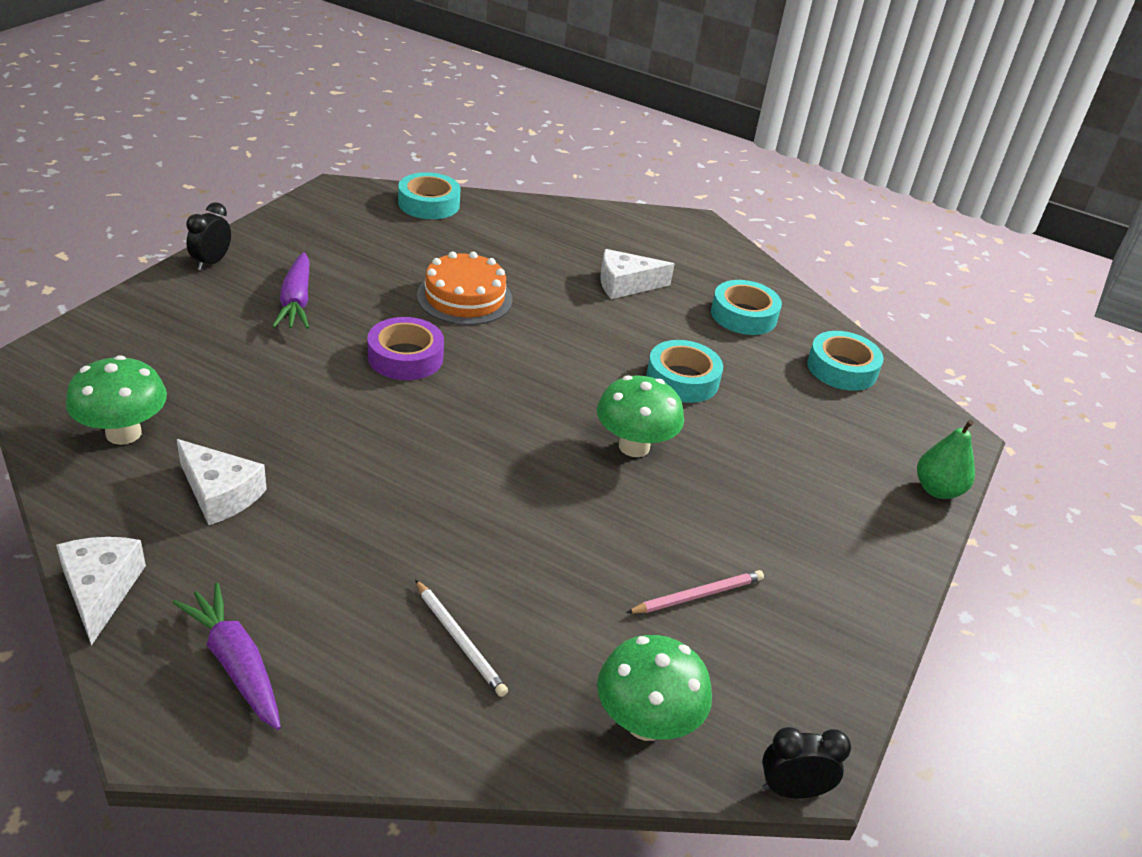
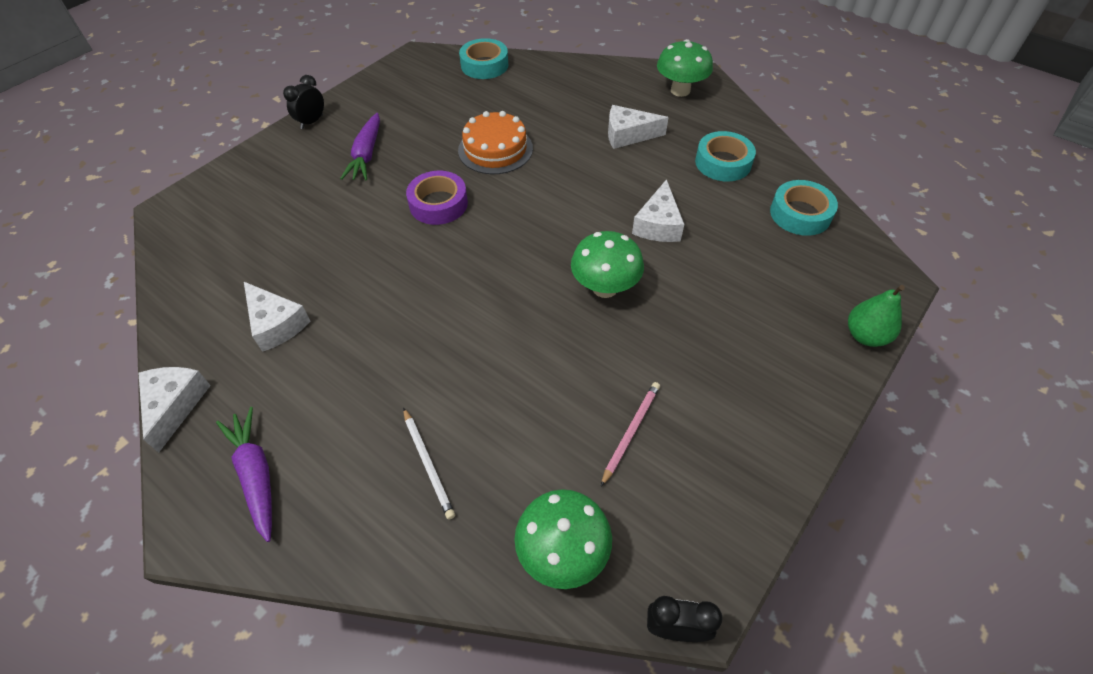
camera: 15 degrees right, 15 degrees up
(123, 433) = (219, 270): green mushroom -> green mushroom (680, 90)
(682, 379) = (658, 224): turquoise tape -> white cheese
(698, 595) = (631, 432): pink pencil -> pink pencil turned 45 degrees counterclockwise

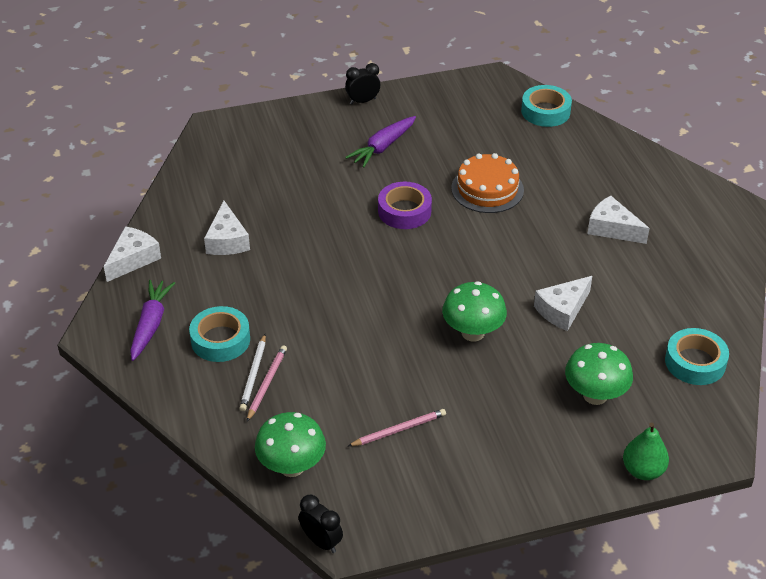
camera: 35 degrees right, 10 degrees down
(451, 466) = (267, 384): none -> pink pencil
(680, 90) = (703, 212): green mushroom -> green mushroom (595, 395)
(723, 163) = (673, 290): turquoise tape -> turquoise tape (220, 340)

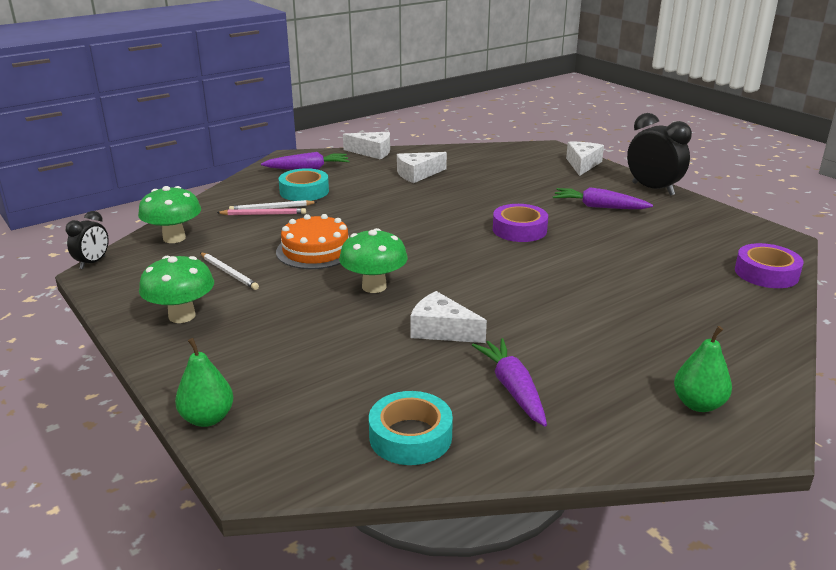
camera: 70 degrees right, 15 degrees down
(363, 101) = (653, 189): black clock -> black clock, size x1.75
(399, 430) = (229, 273): pink pencil -> white pencil
(487, 189) = (595, 262): orange cake -> orange cake (315, 250)
(545, 111) = (766, 273): turquoise tape -> purple tape
(595, 395) = (317, 369): green mushroom -> green mushroom (182, 316)
(612, 228) = (608, 343): white cheese -> white cheese (582, 164)
(654, 295) = (513, 389): none -> purple carrot
(697, 217) = (698, 404): none -> green pear

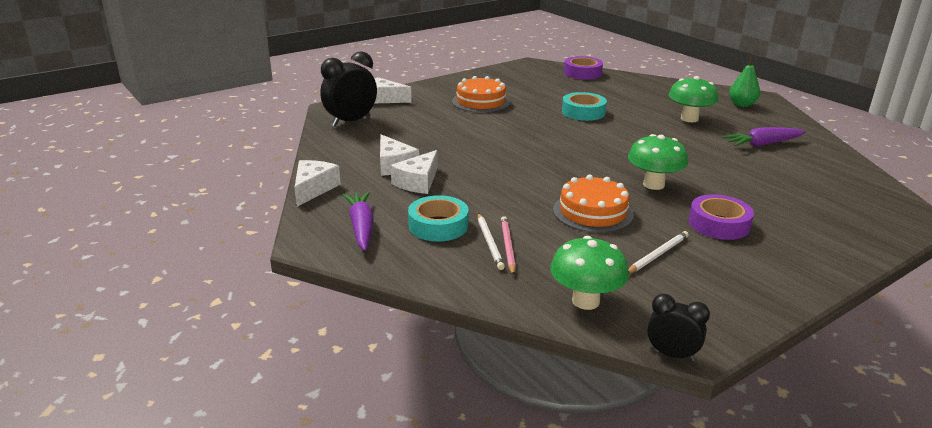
camera: 90 degrees left, 0 degrees up
(182, 316) = (754, 271): green mushroom -> green mushroom (689, 119)
(207, 418) = (883, 240): green pear -> none
(410, 436) = (836, 173): turquoise tape -> turquoise tape (583, 112)
(441, 330) = (707, 161): white cheese -> white cheese (418, 182)
(519, 230) = (529, 129): purple tape -> purple tape (719, 224)
(599, 207) = (481, 102): purple carrot -> orange cake
(653, 189) = (444, 83): black clock -> black clock (351, 122)

